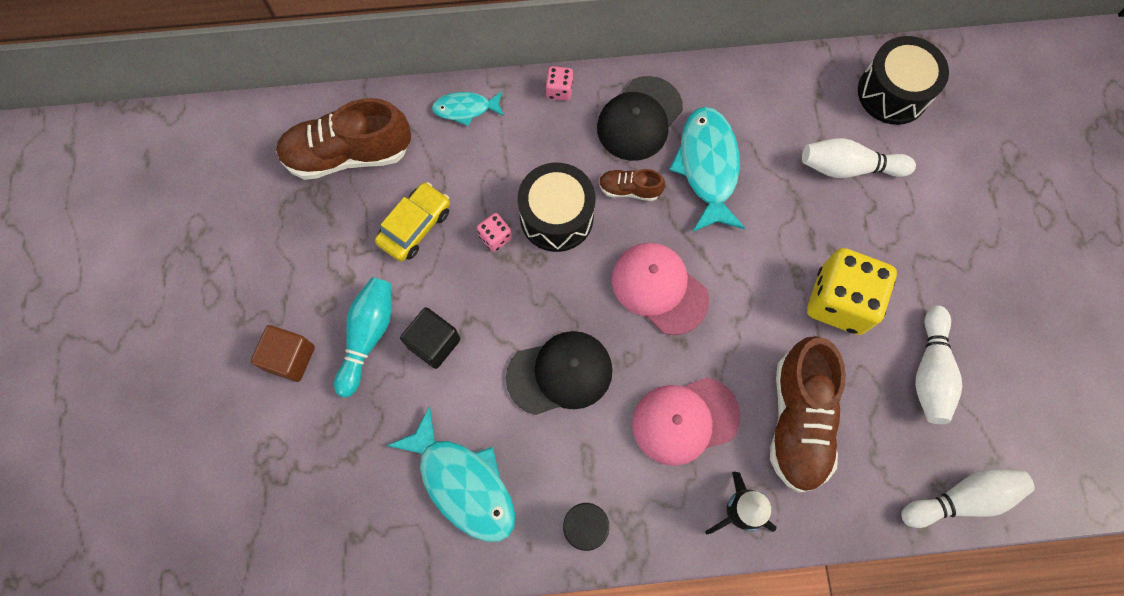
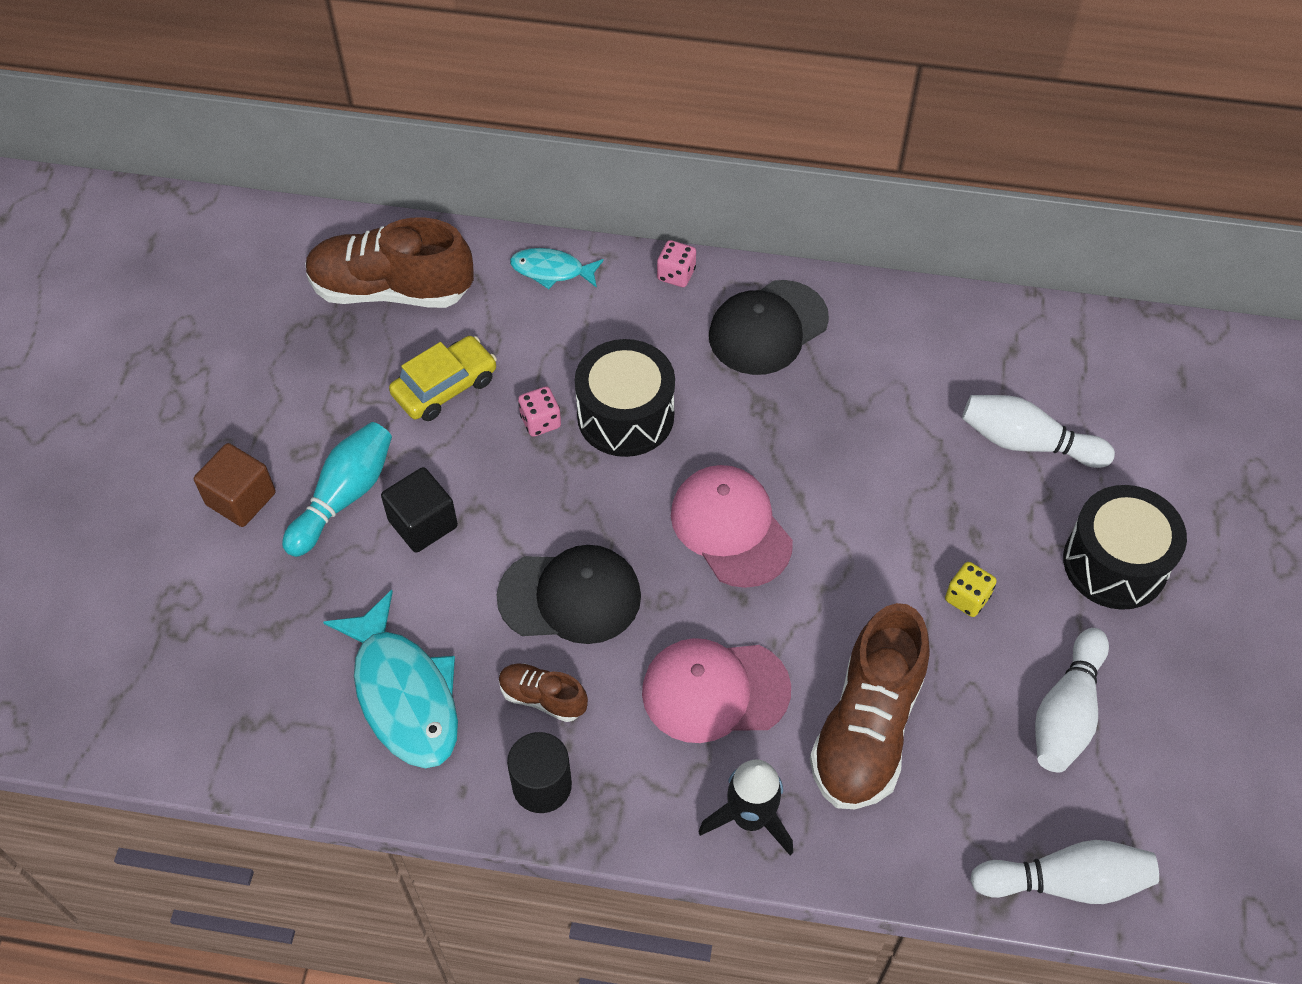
camera: 15 degrees right, 15 degrees down
(629, 189) = (729, 405): brown shoe -> brown shoe (542, 698)
(708, 167) = (839, 401): turquoise fish -> none
(839, 301) = (967, 598): yellow dice -> yellow dice, size x0.44
(892, 93) = (1113, 369): black drum -> black drum (1115, 563)

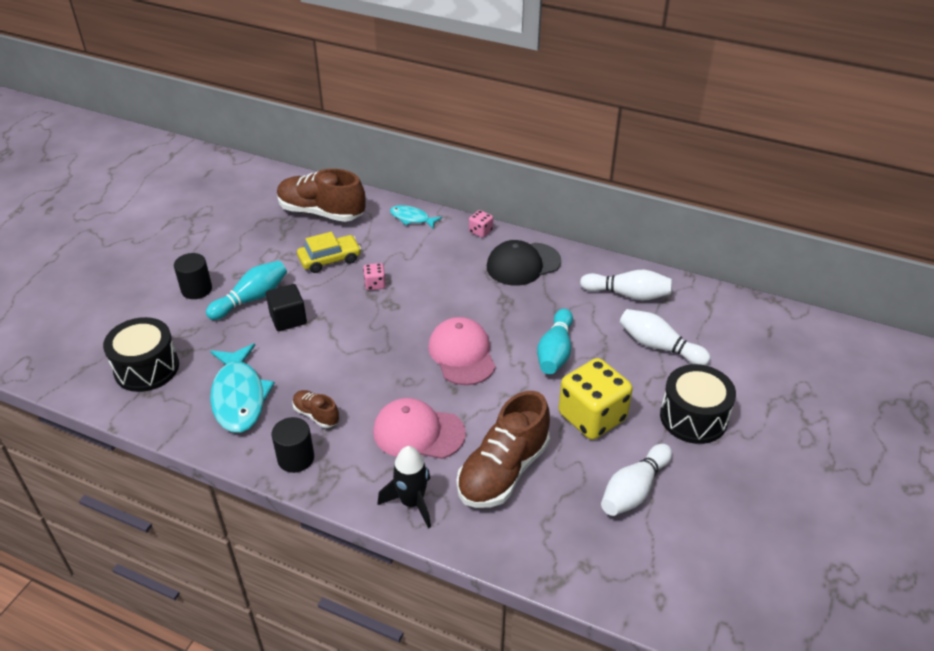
camera: 15 degrees right, 15 degrees down
(241, 499) = (196, 289): brown cube -> black cylinder
(570, 596) = (354, 369): black cap -> none
(625, 416) = (424, 290): black drum -> black drum (146, 368)
(874, 490) = (555, 352): none -> turquoise bowling pin
(967, 598) = (592, 417): yellow dice -> yellow dice, size x2.28
(1065, 882) = (600, 583): white bowling pin -> white bowling pin (628, 294)

